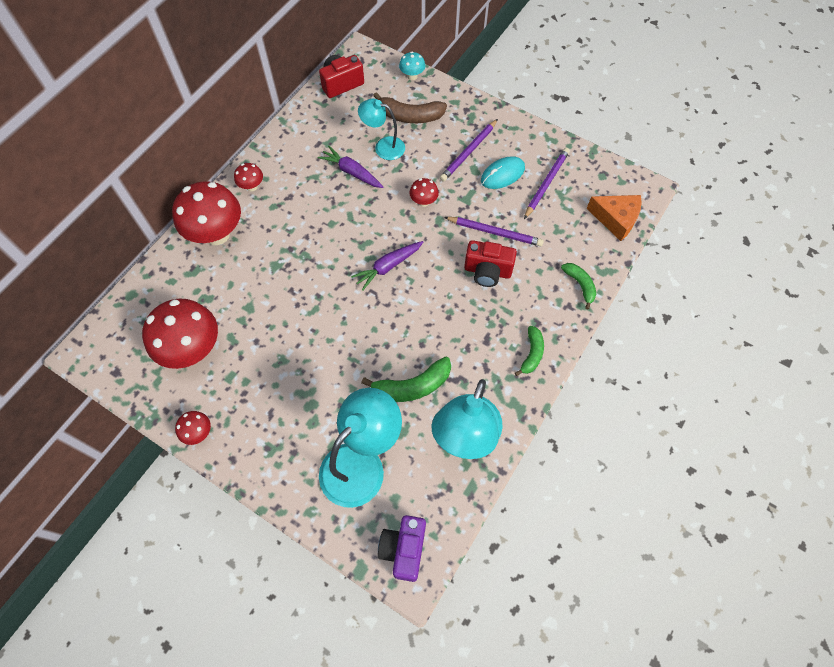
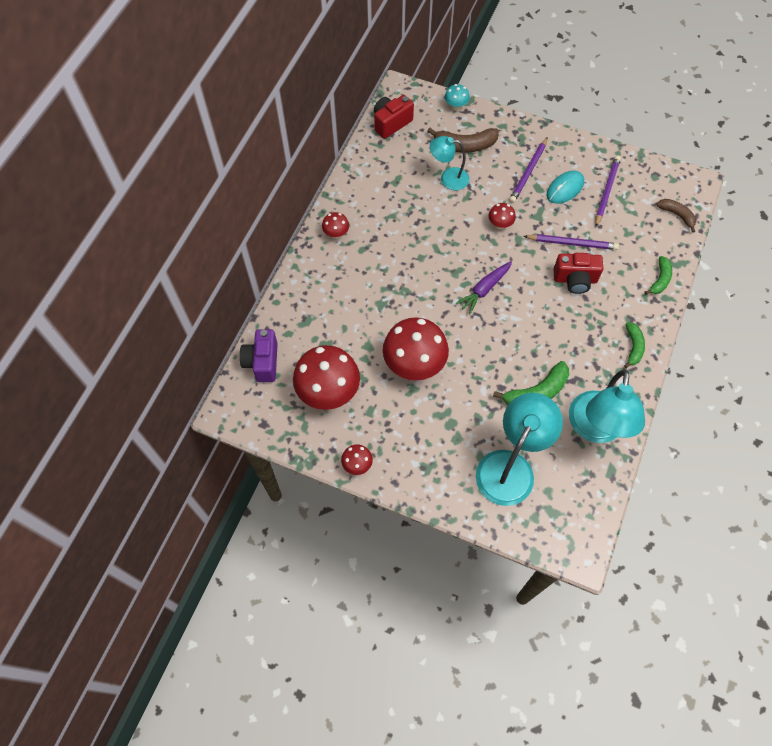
camera: 10 degrees left, 0 degrees up
(217, 234) = (317, 283): red mushroom -> red mushroom (414, 365)
(351, 172) = (425, 206): purple carrot -> none
(404, 549) = (568, 532): purple camera -> purple camera (262, 362)
(580, 285) = (660, 279): green banana -> green banana turned 60 degrees clockwise
(616, 219) = (677, 215): orange cheese -> brown banana

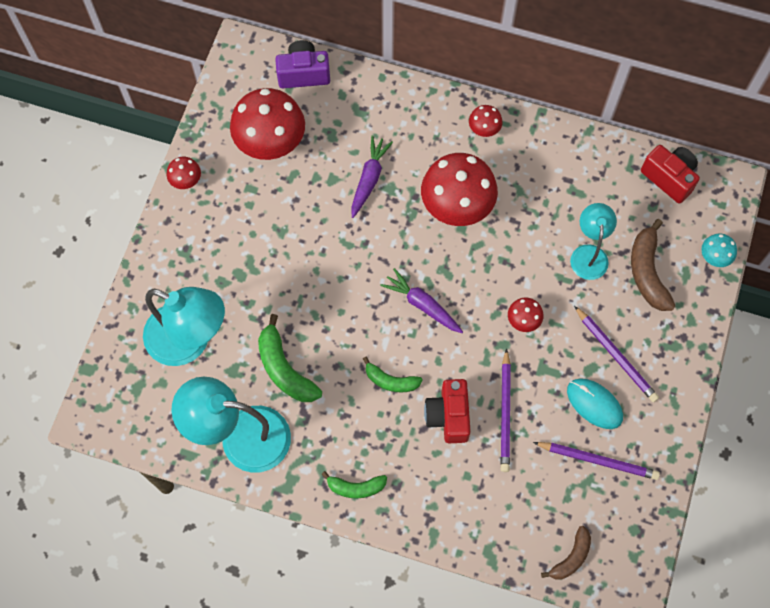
camera: 85 degrees right, 5 degrees up
(371, 318) = (369, 179): none -> purple carrot
(414, 365) = (311, 231): red mushroom -> red mushroom (457, 207)
(528, 172) = (615, 355): purple pencil -> purple pencil turned 150 degrees counterclockwise
(660, 279) = (461, 527): green banana -> green banana (391, 381)

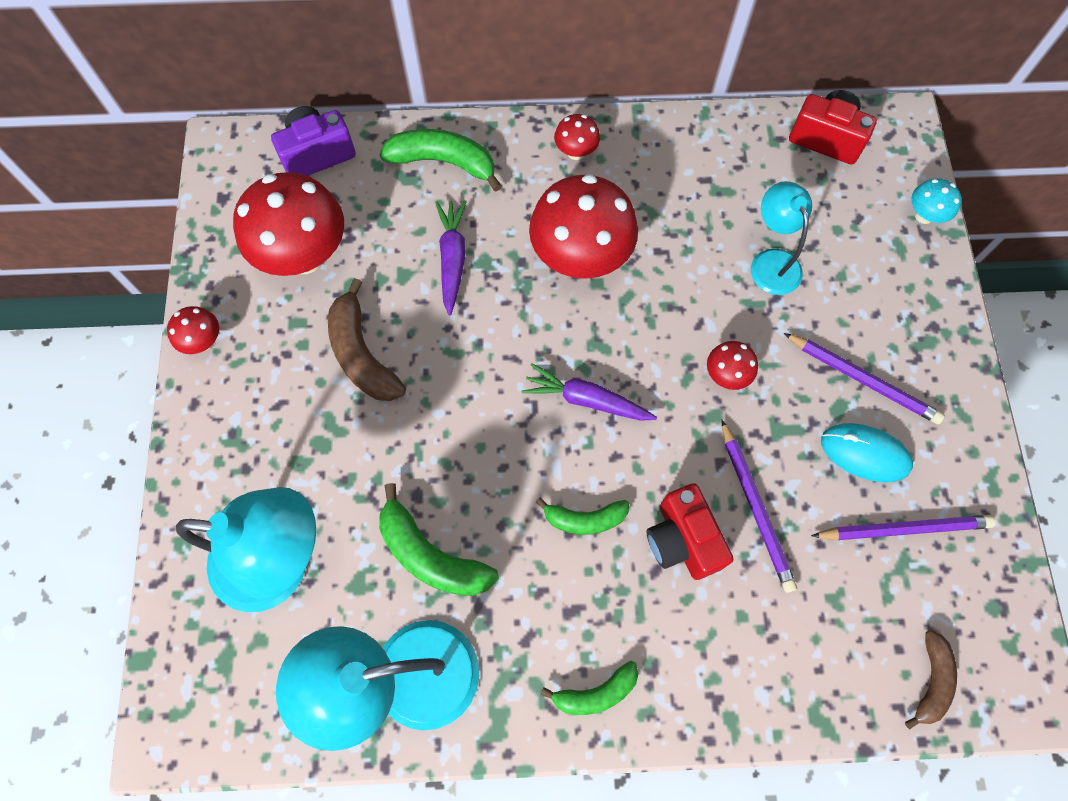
camera: 20 degrees left, 0 degrees up
(388, 107) = (443, 162): none -> green banana
(647, 272) = (853, 260): brown banana -> brown banana (362, 354)

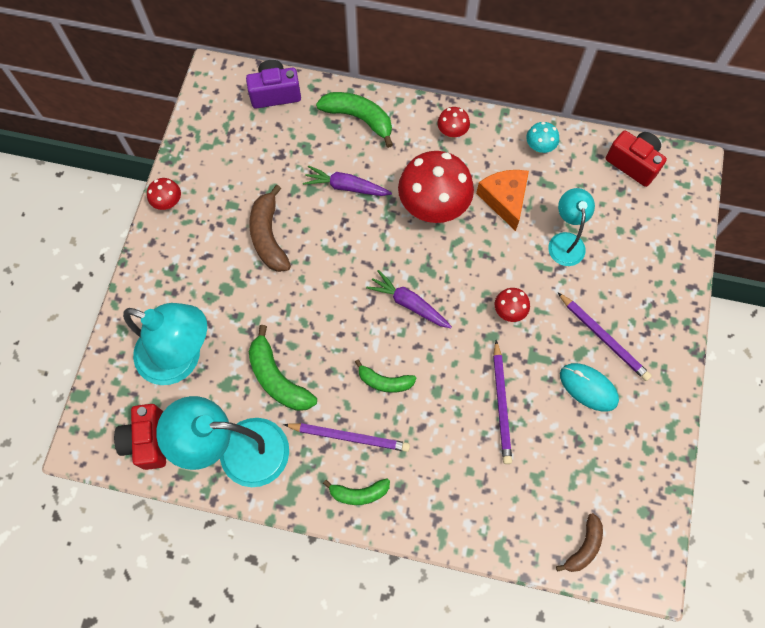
camera: 15 degrees right, 0 degrees up
(304, 256) = (248, 161): red mushroom -> none
(452, 259) = (346, 187): purple carrot -> purple carrot turned 90 degrees counterclockwise
(673, 225) = (504, 199): none -> orange cheese
(682, 540) = (445, 412): red camera -> red camera (148, 441)
(903, 529) = (598, 444): purple pencil -> purple pencil (349, 437)
(924, 215) = (685, 235): turquoise mushroom -> turquoise mushroom (539, 147)

